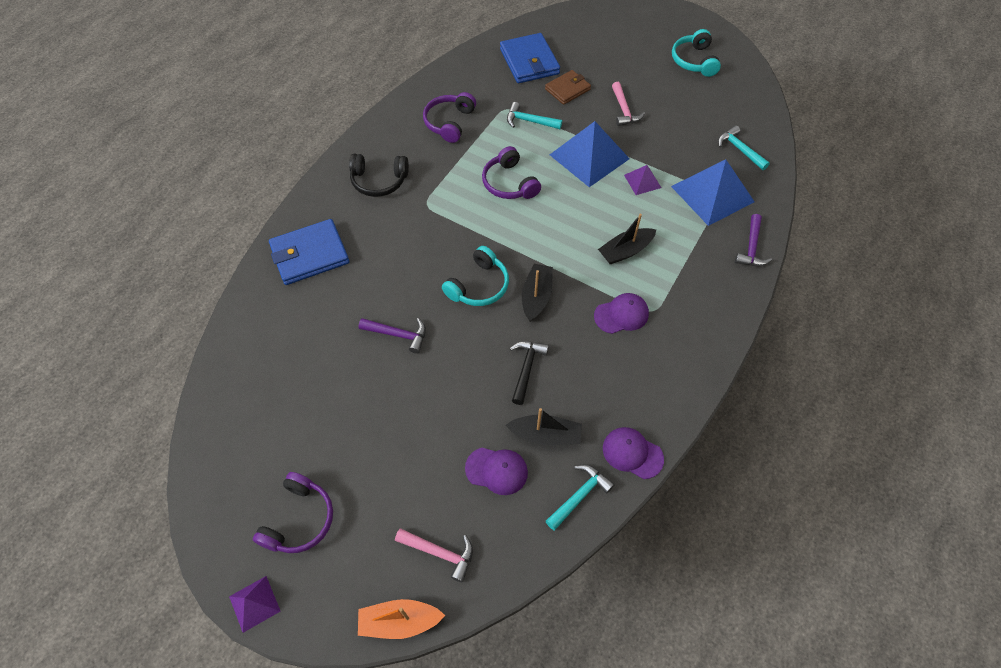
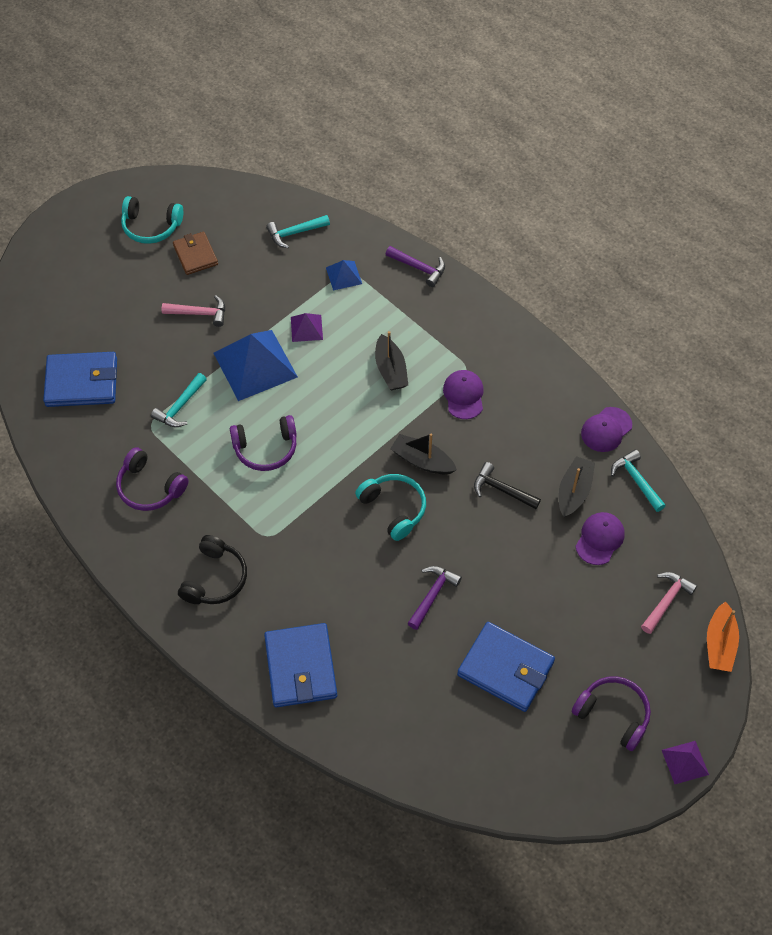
camera: 75 degrees left, 0 degrees up
(334, 410) = (505, 669): none -> blue wallet
(567, 89) = (145, 356): brown wallet -> brown wallet (195, 255)
(712, 193) = (343, 275): blue pyramid -> blue pyramid, size x0.48

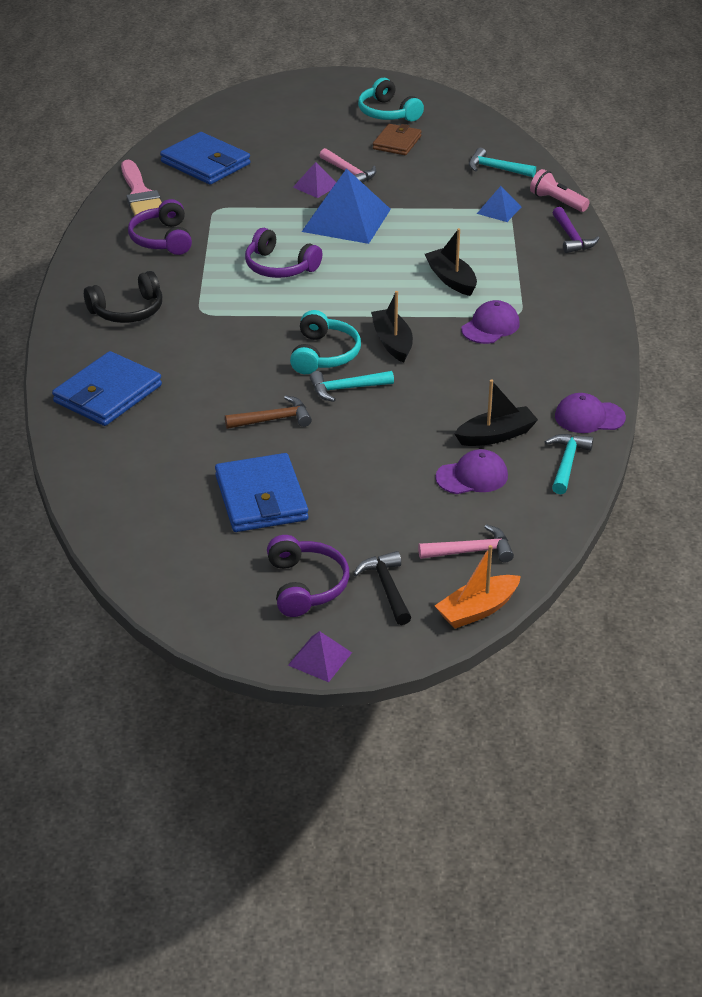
camera: 45 degrees right, 20 degrees down
(74, 454) = (140, 194): none -> pink brush
(180, 407) = (253, 211): turquoise hammer -> turquoise hammer (346, 389)
(306, 328) = (420, 222): purple pyramid -> purple pyramid (316, 186)
(371, 238) = (557, 202): none -> pink flashlight
(390, 370) = (451, 279): black boat -> black boat turned 120 degrees clockwise
(432, 595) = (274, 419): purple hammer -> brown hammer
(501, 490) = (432, 397): black hammer -> black hammer (387, 588)

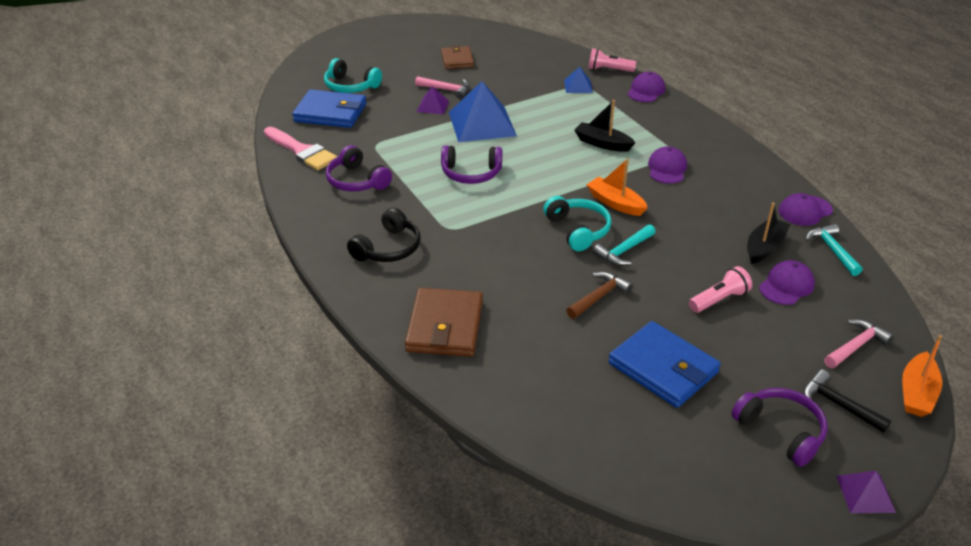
camera: 30 degrees left, 0 degrees up
(107, 394) = (445, 326): blue wallet -> brown wallet
(386, 464) = (719, 300): none -> pink flashlight
(387, 113) = (428, 42): turquoise headphones -> turquoise headphones (350, 86)
(392, 342) = (615, 203): black boat -> orange boat
(496, 169) = (544, 59): turquoise hammer -> none
(572, 238) = (646, 91): purple hammer -> purple cap

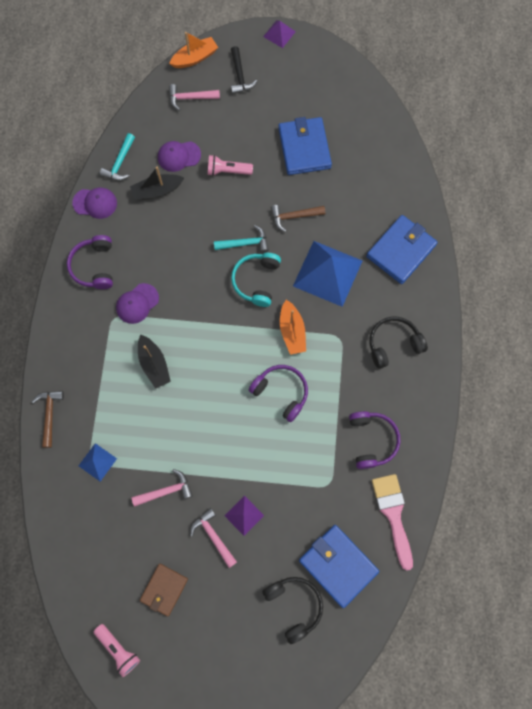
camera: 145 degrees left, 35 degrees up
(350, 86) = (294, 605): turquoise headphones -> black headphones
(445, 326) = (401, 251): brown wallet -> blue wallet
(482, 124) = (224, 457): blue pyramid -> blue pyramid (327, 273)
(508, 94) = (166, 491): none -> pink hammer
(608, 70) = (46, 471): pink flashlight -> pink flashlight (118, 649)
(615, 203) = (208, 291): orange boat -> orange boat (292, 331)
(646, 91) = (49, 414): purple cap -> brown hammer
(781, 431) = (283, 81): purple headphones -> purple headphones (94, 266)

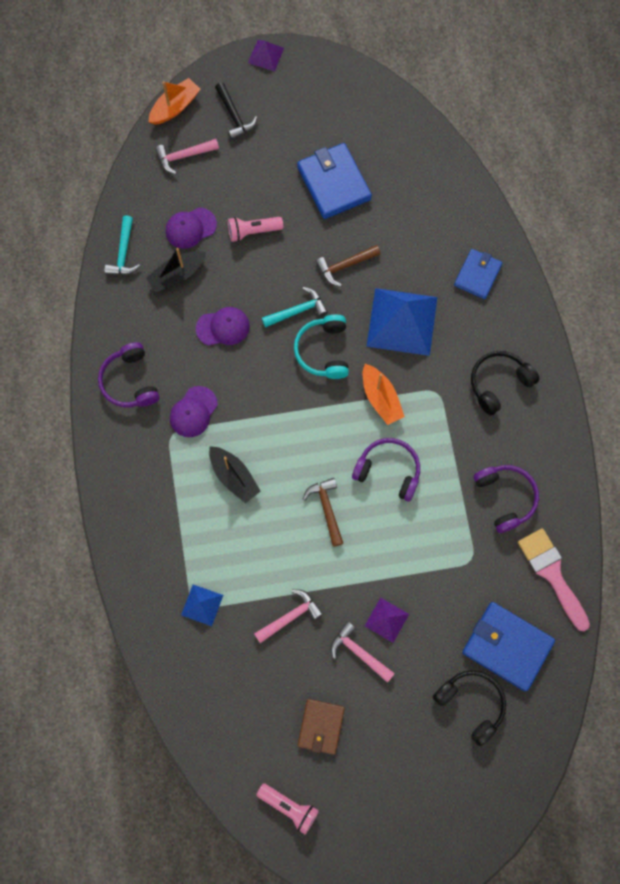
camera: 15 degrees left, 0 degrees up
(49, 414) = (130, 566): brown hammer -> brown hammer (326, 508)
(95, 203) = (108, 307): purple cap -> purple cap (223, 327)
(401, 251) = (477, 275): blue wallet -> blue wallet, size x0.64

